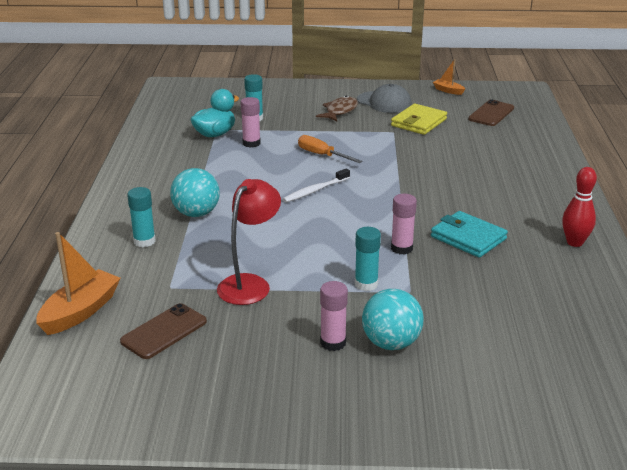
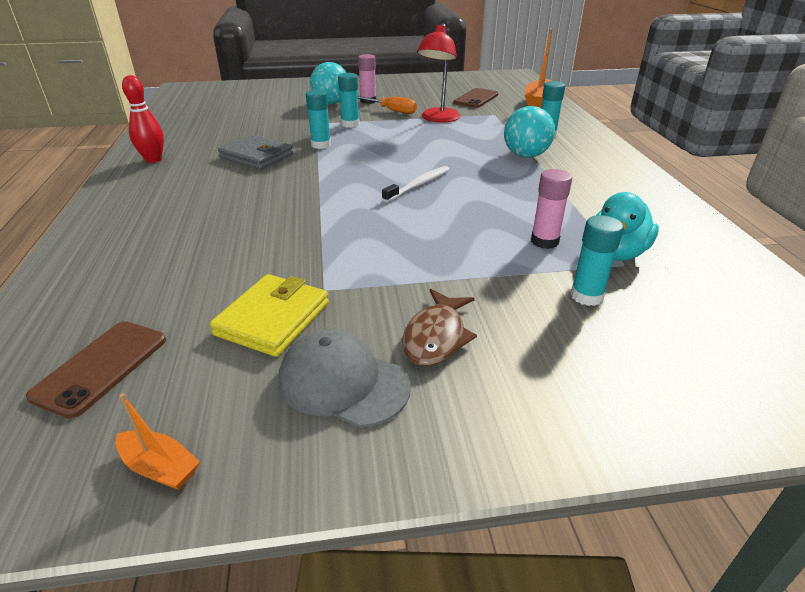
camera: 170 degrees right, 5 degrees up
(322, 155) = (430, 231): orange screwdriver -> orange screwdriver (391, 111)
(401, 248) = (321, 145): pink glue stick -> turquoise glue stick
(468, 238) = (256, 156): turquoise wallet -> grey wallet

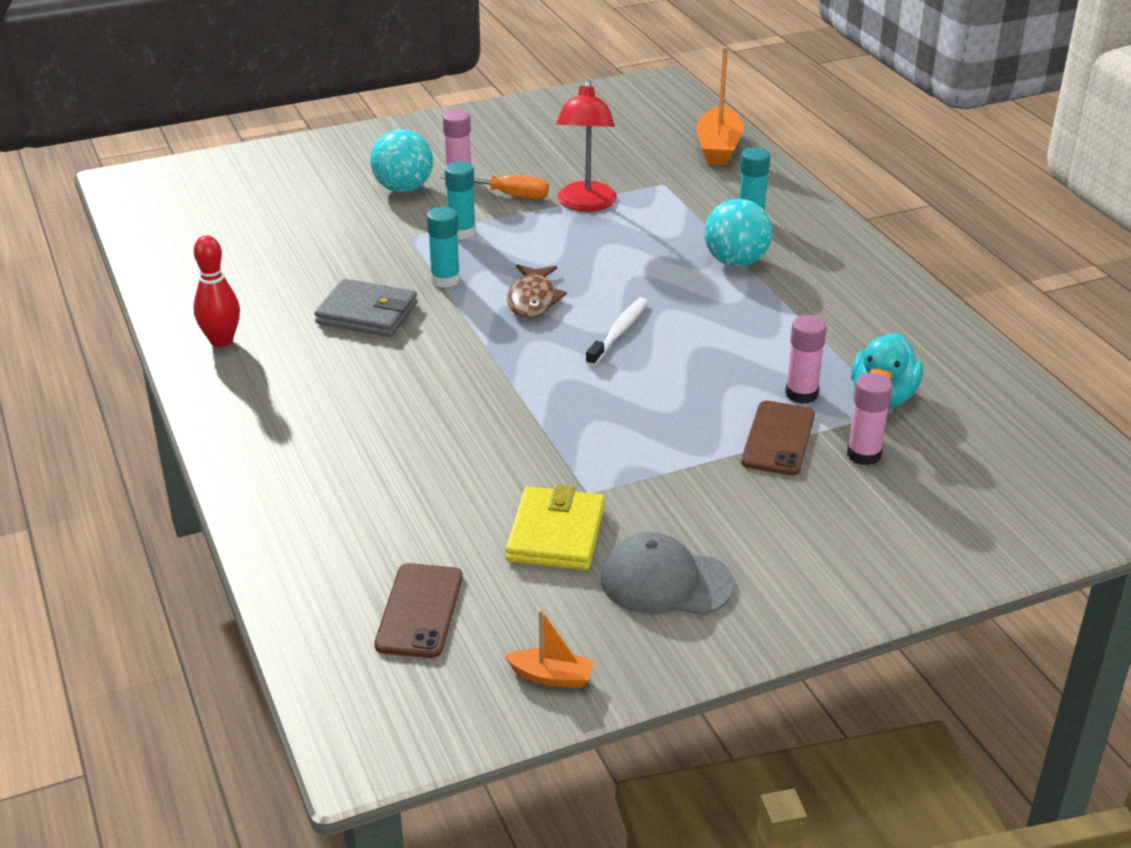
camera: 15 degrees left, 0 degrees up
(436, 337) = (731, 523): brown fish -> brown fish (533, 300)
(476, 99) = (622, 151): brown phone -> brown phone (778, 439)
(586, 296) = (864, 455): turquoise glue stick -> pink glue stick

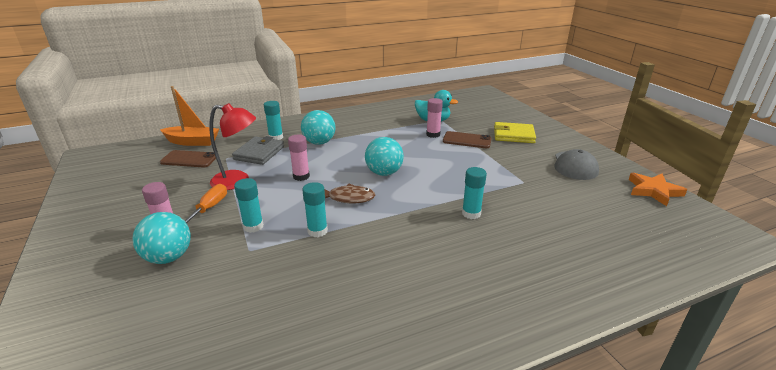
camera: 90 degrees left, 5 degrees down
(221, 341) = (395, 346): red bowling pin -> none
(367, 313) = (357, 264): grey wallet -> grey wallet (259, 153)
(419, 611) = (641, 226): brown phone -> brown phone (189, 159)
(479, 416) = (471, 213): none -> turquoise glue stick
(551, 677) = (653, 191): orange boat -> orange star
(555, 534) = (559, 190): yellow wallet -> yellow wallet (513, 135)
(618, 332) = (384, 173): white toothbrush -> turquoise ball
(864, 455) = (472, 126): pink glue stick -> pink glue stick (301, 176)

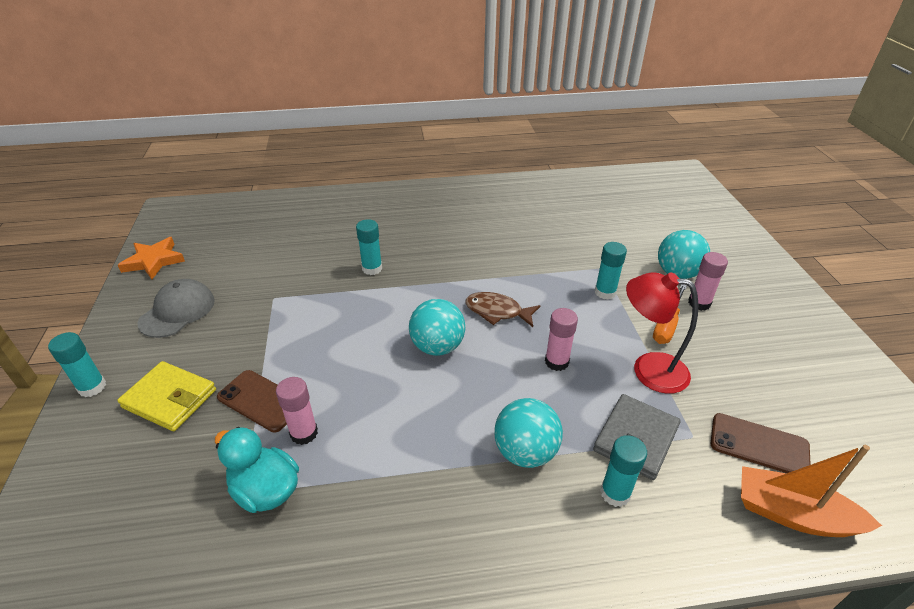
camera: 165 degrees left, 10 degrees up
(317, 231) = (536, 276): turquoise glue stick -> turquoise glue stick (92, 387)

